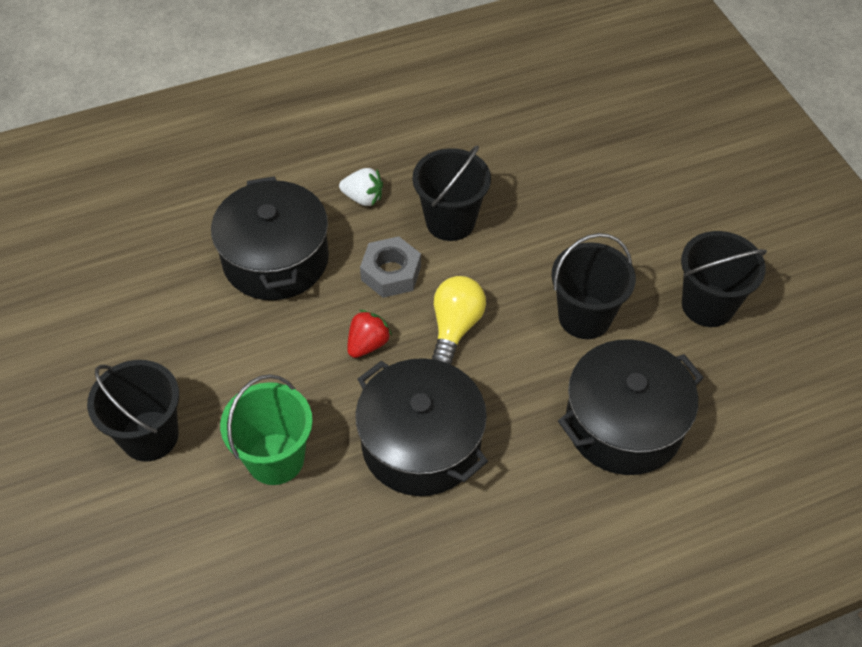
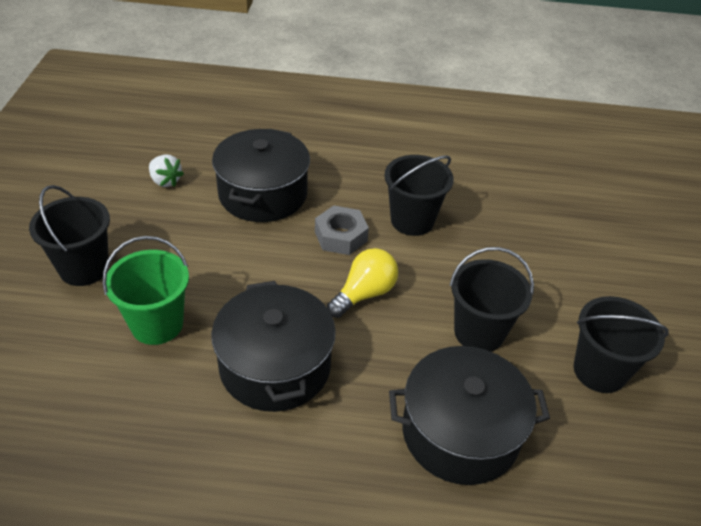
camera: 25 degrees right, 10 degrees down
(363, 198) = (356, 180): white strawberry -> white strawberry (165, 181)
(368, 344) = (287, 276): red strawberry -> none

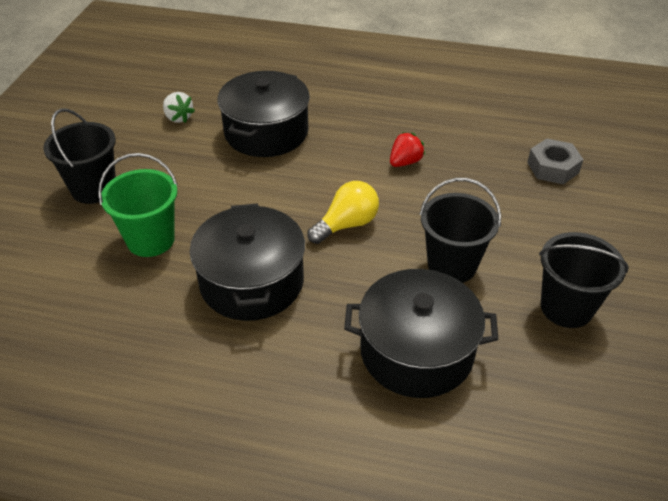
camera: 10 degrees right, 0 degrees up
(341, 236) = (333, 173): grey nut -> grey nut (553, 168)
(412, 220) = (405, 162): black bucket -> red strawberry

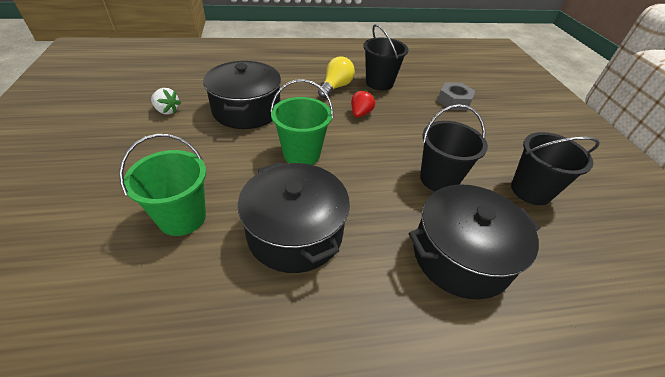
camera: 25 degrees left, 0 degrees up
(94, 189) = (106, 183): black bucket -> black bucket (379, 83)
(302, 199) = (301, 154): none -> green bucket
(346, 224) = (346, 166): yellow light bulb -> yellow light bulb (336, 87)

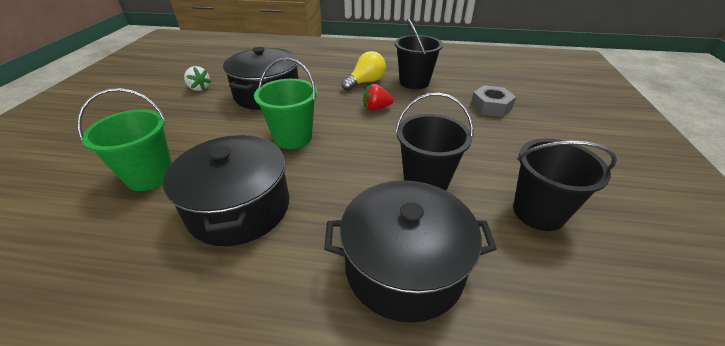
camera: 20 degrees right, 5 degrees down
(360, 114) = (376, 108): red strawberry -> red strawberry turned 135 degrees counterclockwise

